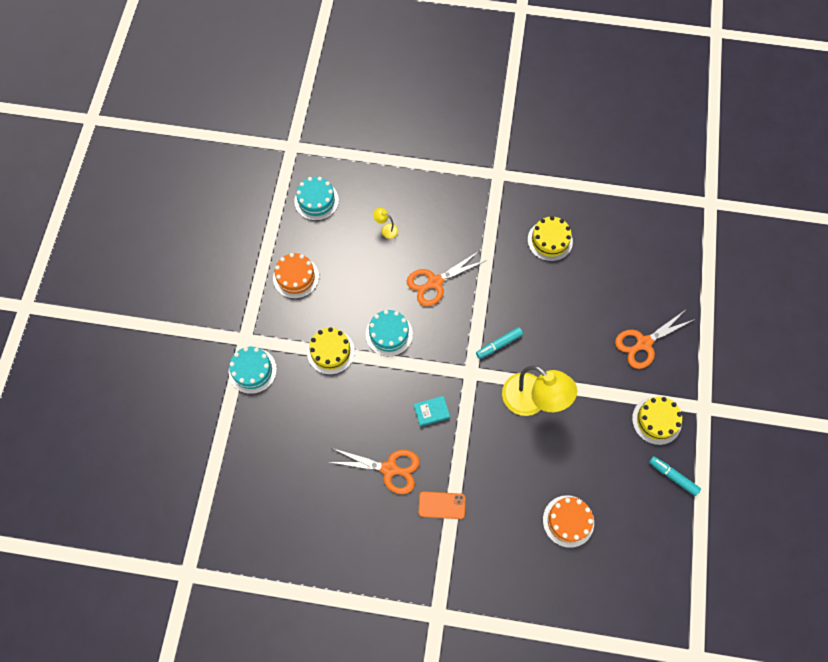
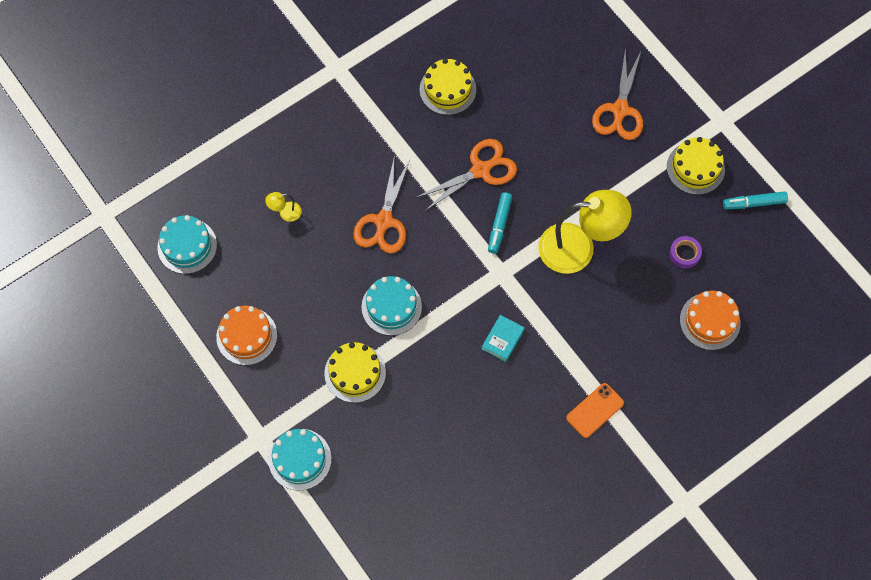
camera: 45 degrees left, 0 degrees up
(389, 469) = (518, 424): orange scissors -> orange scissors (480, 170)
(595, 465) = (684, 254): none -> purple tape

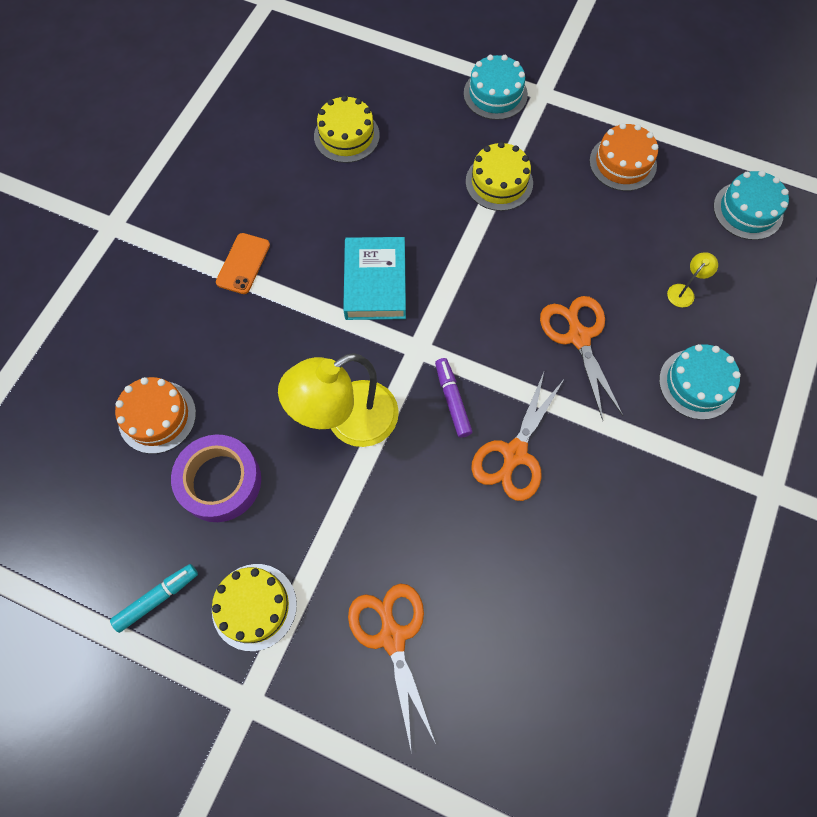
camera: 150 degrees right, 0 degrees up
(391, 307) = (508, 257): turquoise cake -> turquoise cake (697, 384)
(447, 89) = (623, 538): yellow cake -> yellow cake (346, 136)
(499, 225) = (452, 400): turquoise marker -> purple marker
(502, 339) = (375, 283): turquoise book -> turquoise book, size x1.81
(684, 254) = (220, 481): purple tape -> purple tape, size x1.99

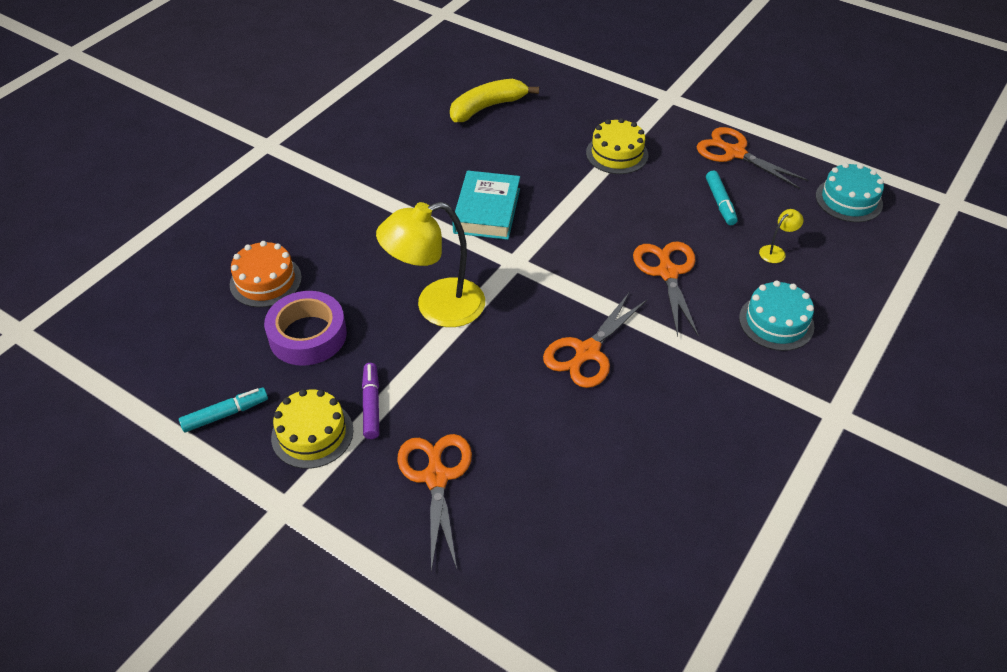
camera: 10 degrees right, 20 degrees down
(243, 263) = (373, 183): orange phone -> none
(346, 136) = (487, 107): yellow cake -> yellow banana
(452, 400) = (537, 304): purple marker -> purple marker (371, 405)
(495, 94) = (627, 93): turquoise cake -> none
(617, 234) = (720, 203): none -> turquoise marker
(622, 163) = (735, 153): orange cake -> orange scissors

